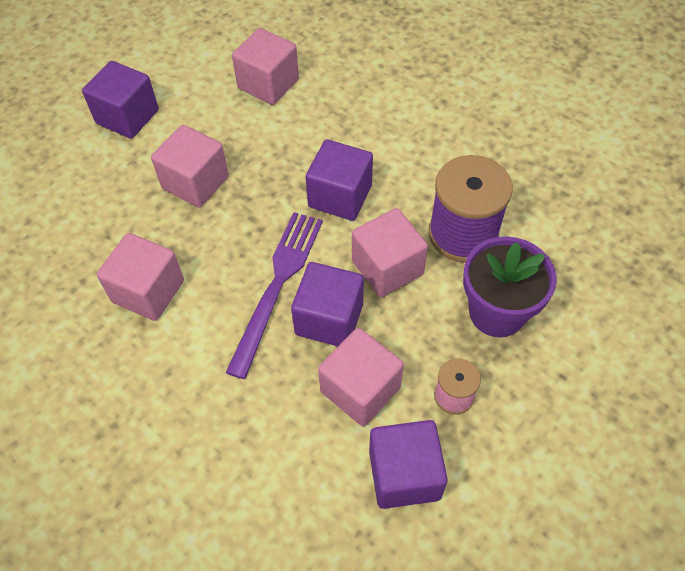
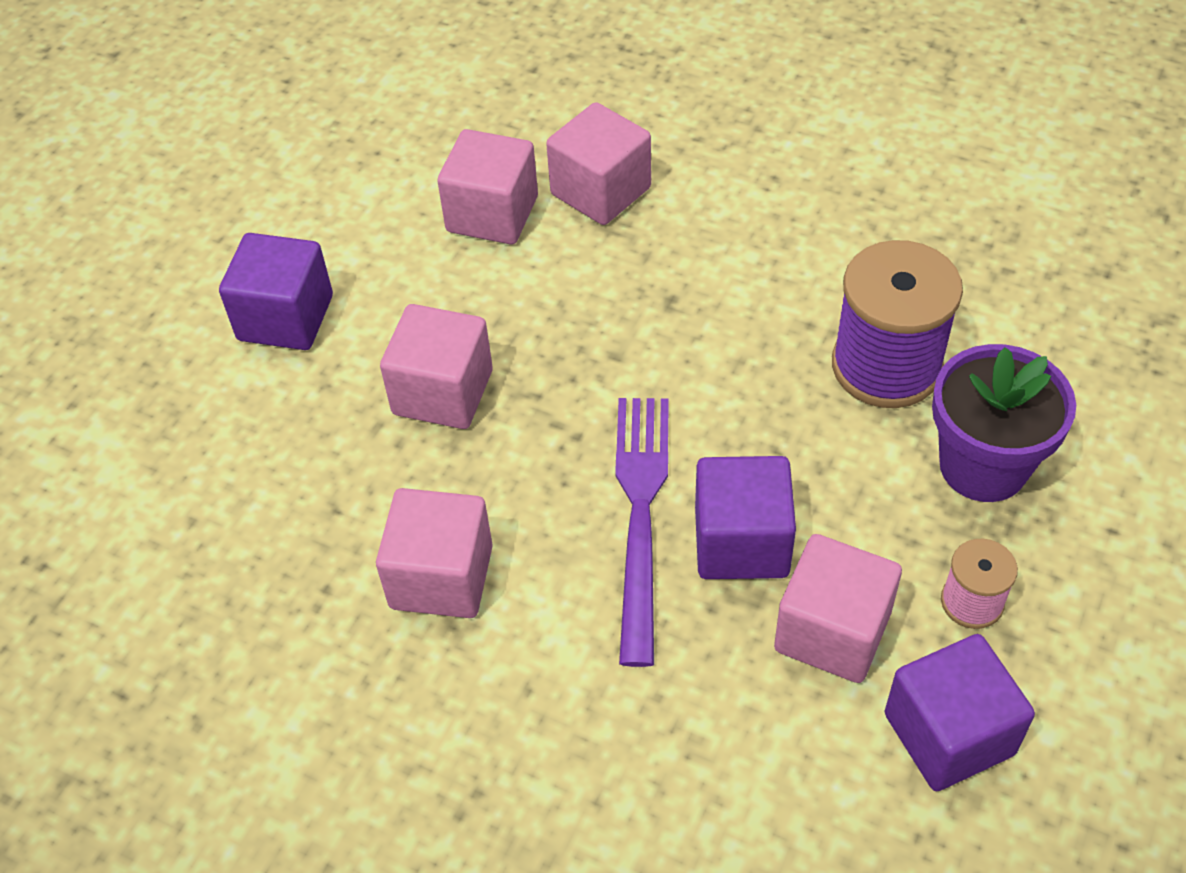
camera: 15 degrees left, 5 degrees down
(340, 196) = (679, 357): purple cube -> none
(387, 267) = (796, 444): pink cube -> pink cube (600, 191)

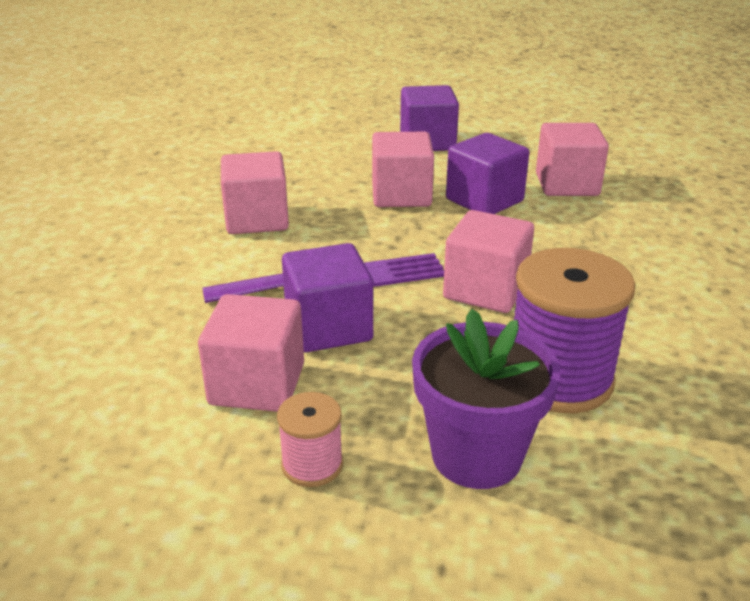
camera: 70 degrees right, 20 degrees down
(600, 191) = (628, 218): pink cube -> pink cube (485, 290)
(949, 734) = (166, 465): purple cube -> purple cube (484, 200)

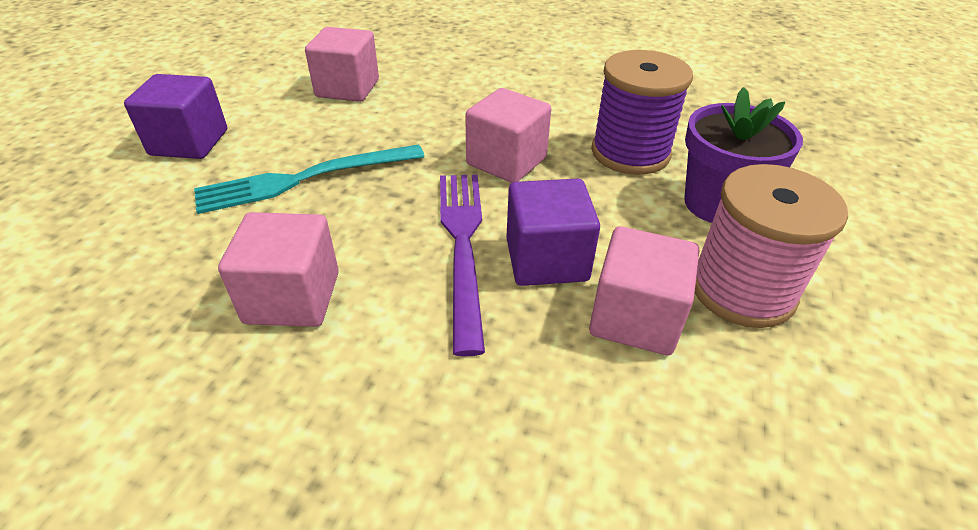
camera: 80 degrees left, 10 degrees up
(312, 465) = (742, 290): pink spool -> pink spool, size x1.98
(401, 195) = (305, 179): pink cube -> turquoise fork
(484, 200) = (349, 133): purple cube -> none

